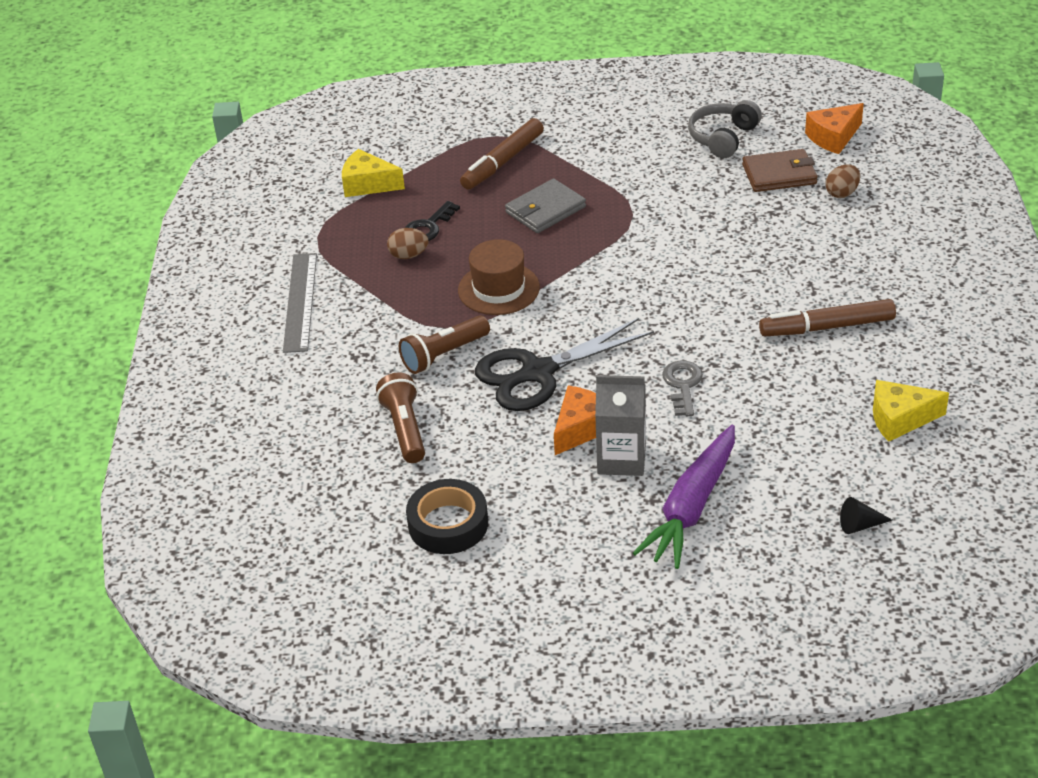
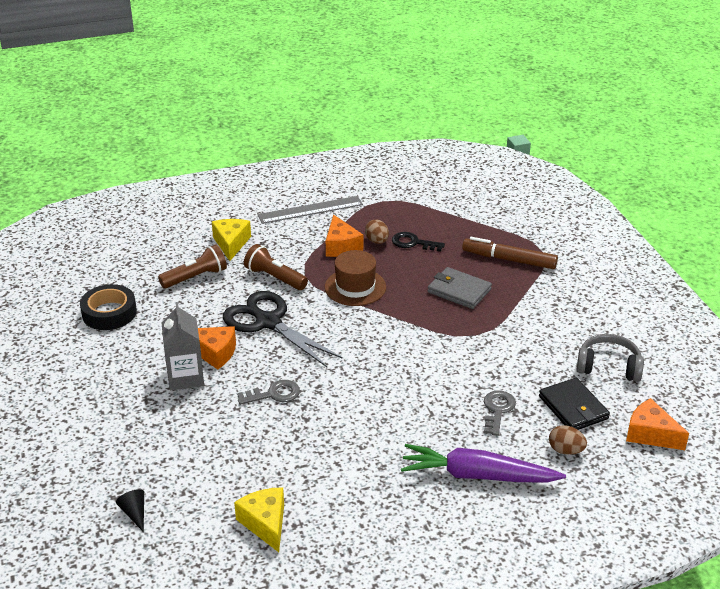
camera: 70 degrees right, 5 degrees down
(368, 184) = (450, 208): yellow cheese -> yellow cheese (231, 244)
(402, 287) = (341, 246): none -> orange cheese
(691, 507) = (141, 419): purple carrot -> purple carrot (477, 475)
(767, 224) = (497, 410): none -> grey key
(779, 174) = (573, 408): brown wallet -> black wallet
(827, 327) = (371, 465): brown marker -> none

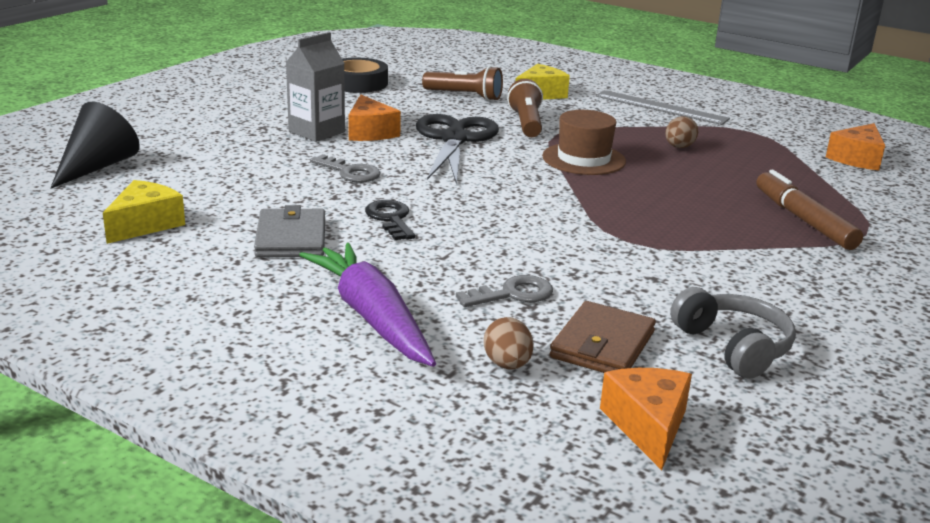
camera: 50 degrees right, 10 degrees down
(134, 513) = (97, 167): black cone -> black cone, size x2.02
(341, 246) = (635, 135): orange cheese -> orange cheese (857, 159)
(413, 243) = (716, 164): black key -> black key (390, 219)
(459, 291) = (686, 209): grey wallet -> grey wallet (291, 238)
(573, 408) = (602, 345): black wallet -> brown wallet

